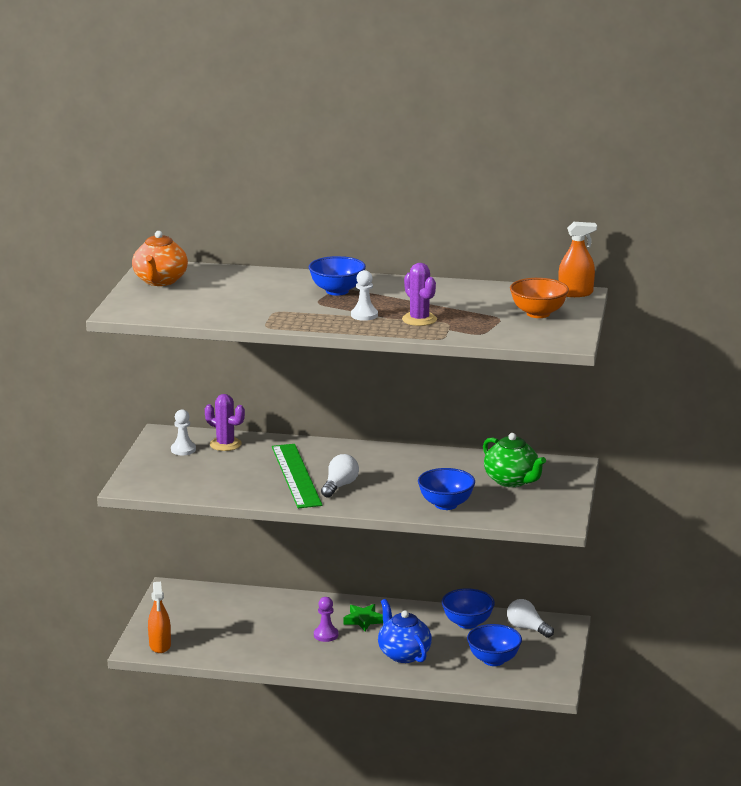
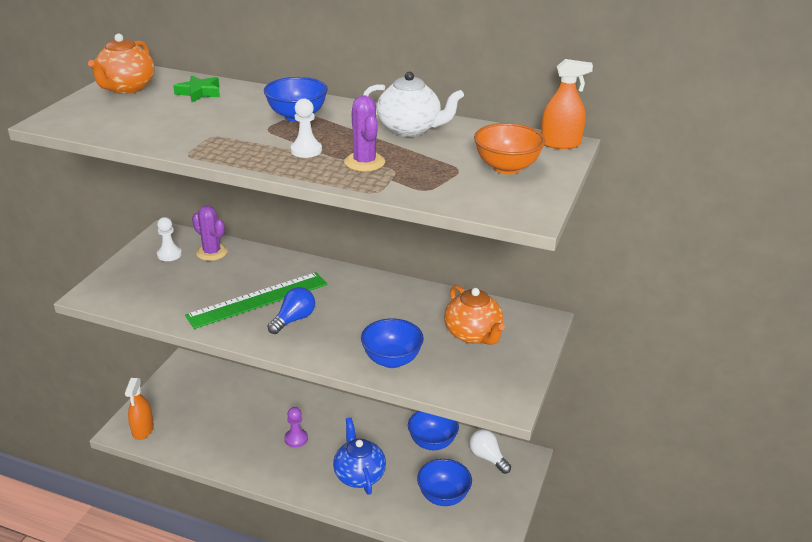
camera: 10 degrees right, 10 degrees up
(296, 475) = (258, 300): green ruler -> green ruler turned 60 degrees clockwise
(339, 486) = (294, 319): white light bulb -> blue light bulb
(363, 620) = (337, 425): green star -> green star (199, 92)
(443, 293) = (410, 129): none -> white teapot
(512, 481) = (473, 334): green teapot -> orange teapot

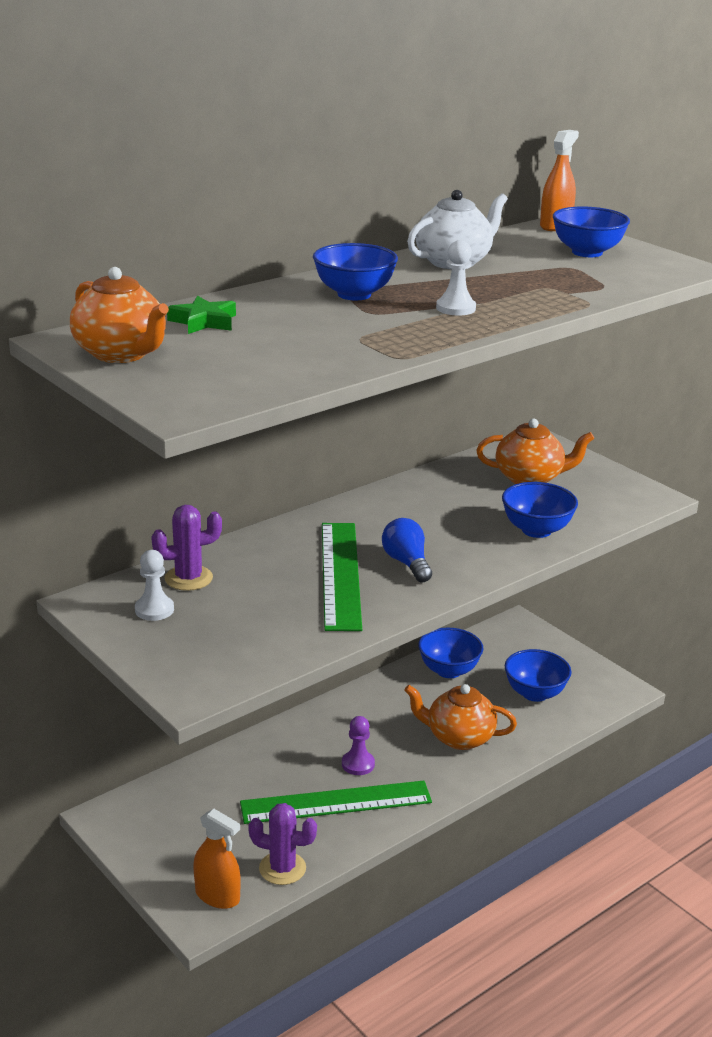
camera: 60 degrees left, 5 degrees down
(252, 444) = (336, 802): none -> green ruler
(359, 475) = (458, 737): blue teapot -> orange teapot
(364, 162) = (515, 293): purple cactus -> purple cactus (282, 868)
(487, 457) = (500, 645): white light bulb -> none
(506, 168) = (587, 252): orange bowl -> blue bowl

